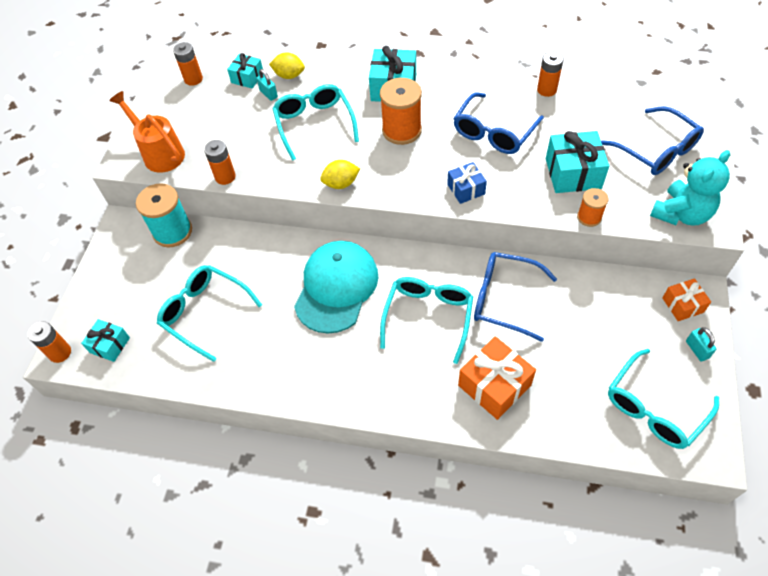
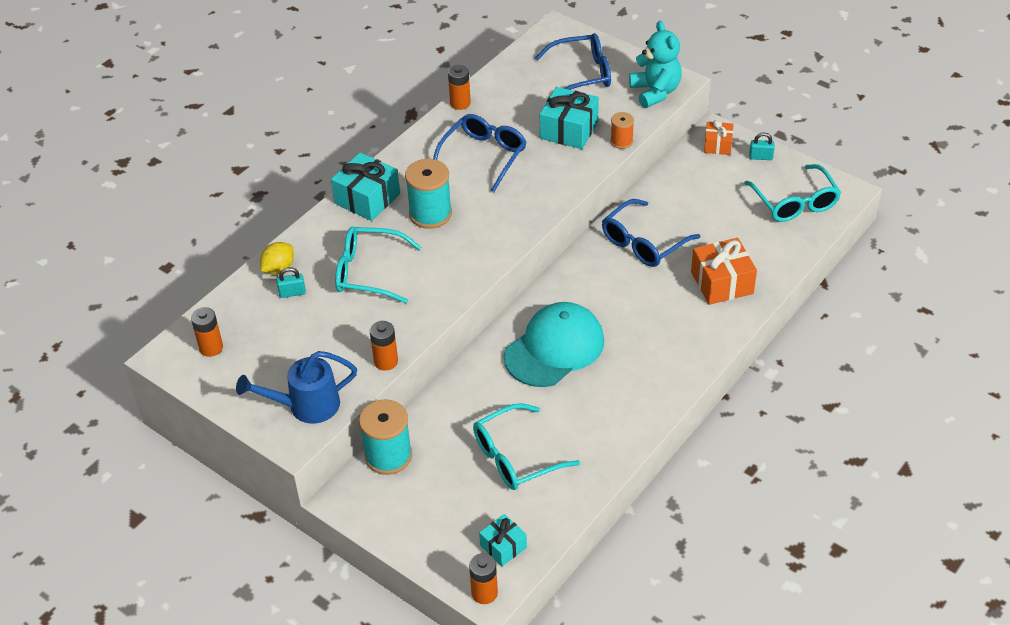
camera: 65 degrees left, 10 degrees down
(160, 153) = (306, 406): orange watering can -> blue watering can
(247, 78) = (251, 302): turquoise gift -> none
(336, 288) = (554, 348): turquoise cap -> turquoise cap turned 90 degrees clockwise
(341, 183) = (464, 279): yellow lemon -> none
(401, 130) = (430, 214): orange spool -> turquoise spool
(428, 317) = (629, 297): turquoise glasses -> none
(466, 189) = (536, 200): blue gift -> none
(494, 132) = (483, 156): blue glasses -> blue glasses turned 120 degrees counterclockwise

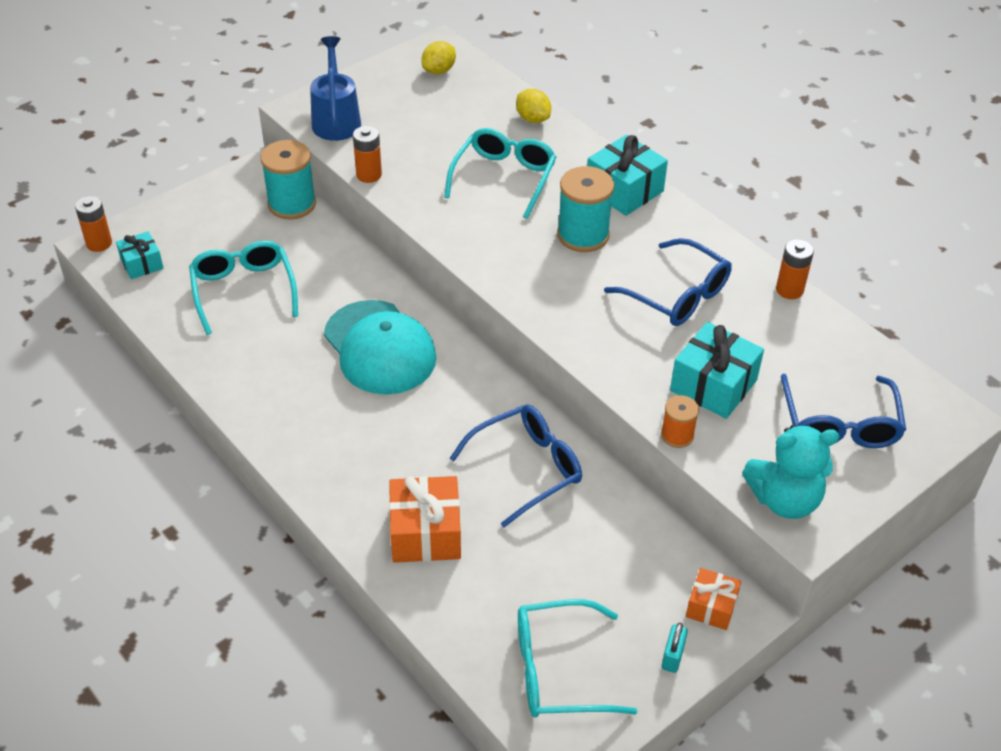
camera: 100 degrees right, 0 degrees up
(211, 348) = (439, 71): orange battery -> yellow lemon
(292, 293) = (493, 124): turquoise padlock -> none
(643, 243) = (527, 468): blue glasses -> blue glasses turned 90 degrees clockwise

